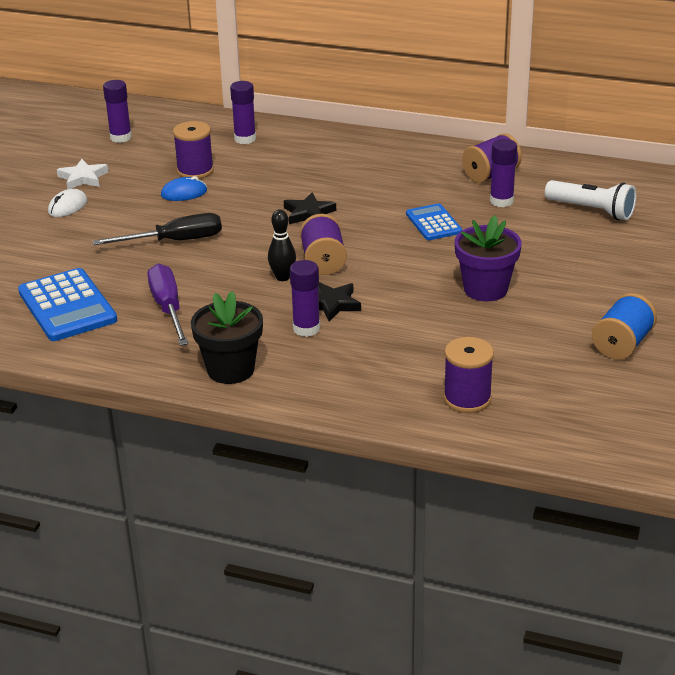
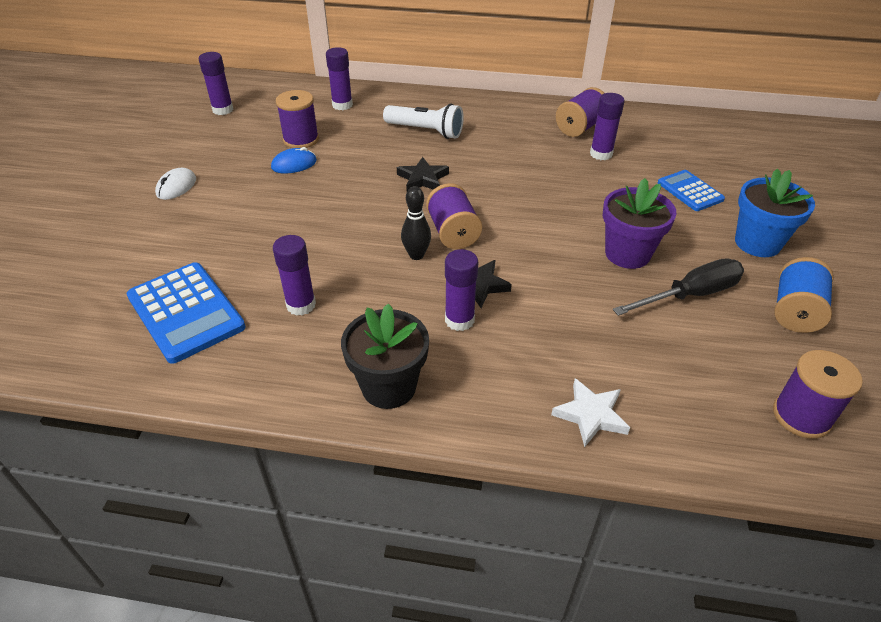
camera: 10 degrees left, 10 degrees up
(83, 178) = (189, 154): white star -> white star (590, 415)
(168, 308) = (301, 305): purple screwdriver -> purple glue stick
(175, 241) = (294, 219): black screwdriver -> black screwdriver (690, 295)
(433, 223) = (547, 181): blue calculator -> blue calculator (690, 191)
(467, 398) = (668, 403): purple spool -> purple spool (801, 416)
(592, 210) = (687, 158): white flashlight -> white flashlight (426, 131)
(620, 289) = (757, 243): none -> blue flower pot

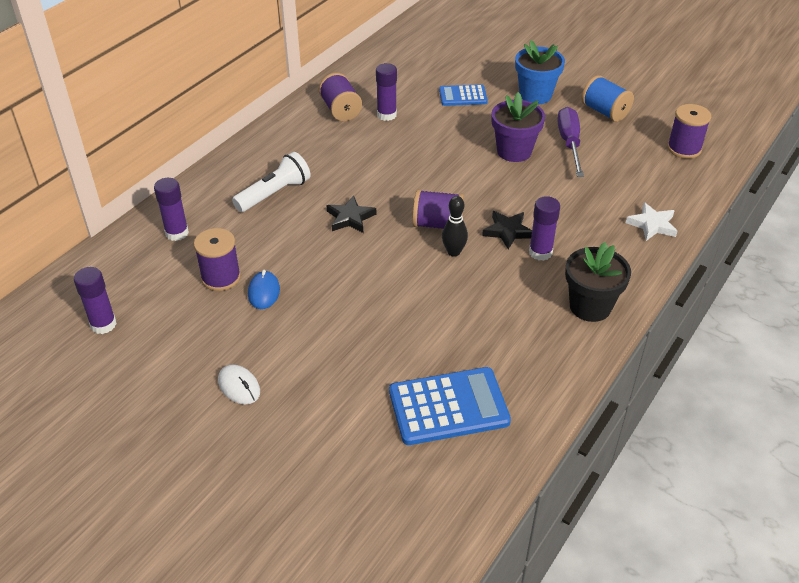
camera: 65 degrees left, 0 degrees up
(301, 305) = (478, 332): purple glue stick -> none
(690, 295) = (569, 143): black screwdriver -> purple screwdriver

